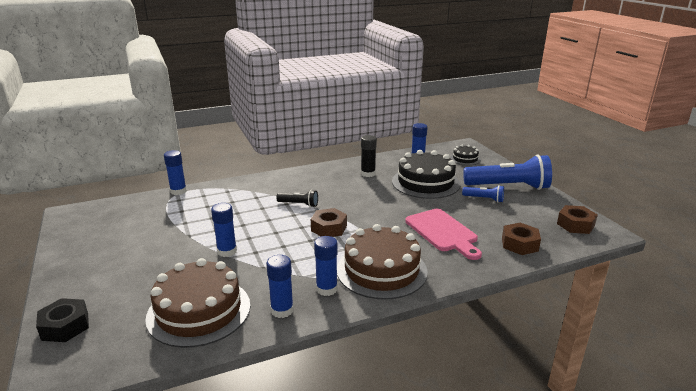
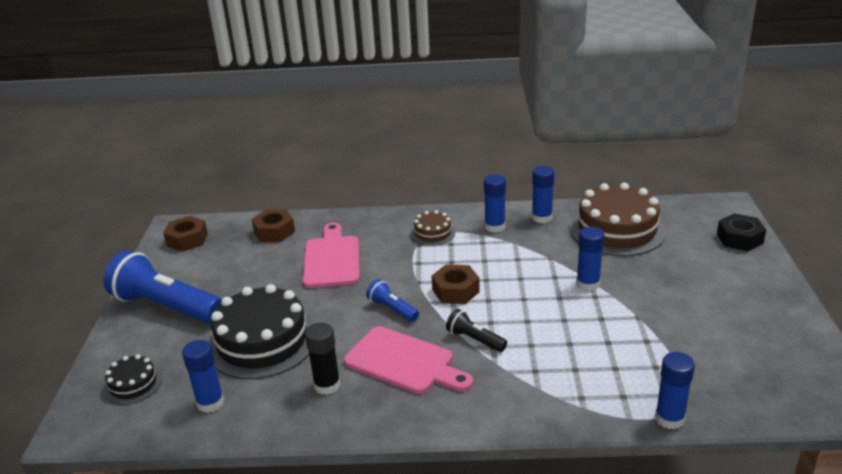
camera: 155 degrees left, 5 degrees up
(334, 188) = (404, 362): none -> pink cutting board
(381, 270) = (432, 233): brown cake -> brown cake, size x0.49
(484, 199) = (226, 293): blue flashlight -> blue flashlight (392, 309)

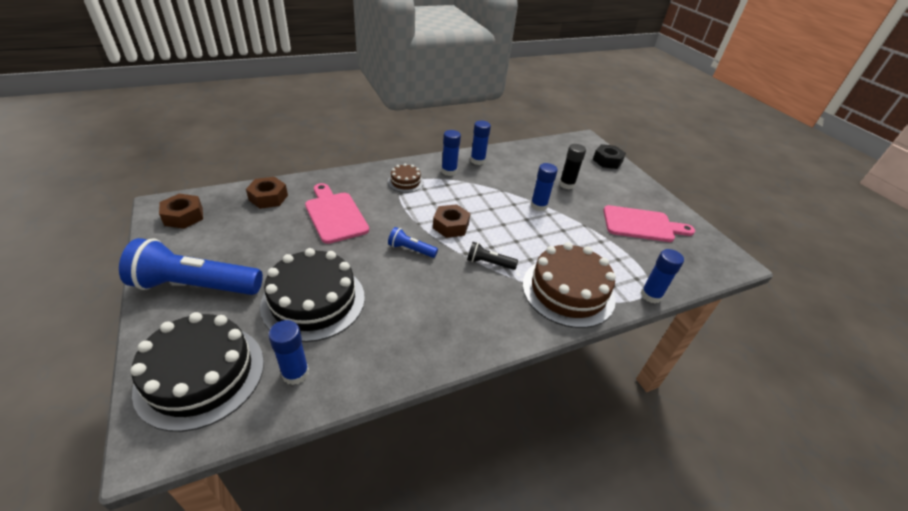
camera: 30 degrees left, 10 degrees up
(133, 384) = (201, 374): black cake -> black cake, size x2.05
(327, 385) = (395, 328): black glue stick -> black glue stick (566, 184)
(404, 362) = (447, 293): pink cutting board -> pink cutting board (642, 225)
(617, 230) = (532, 164): brown cake -> brown cake (568, 291)

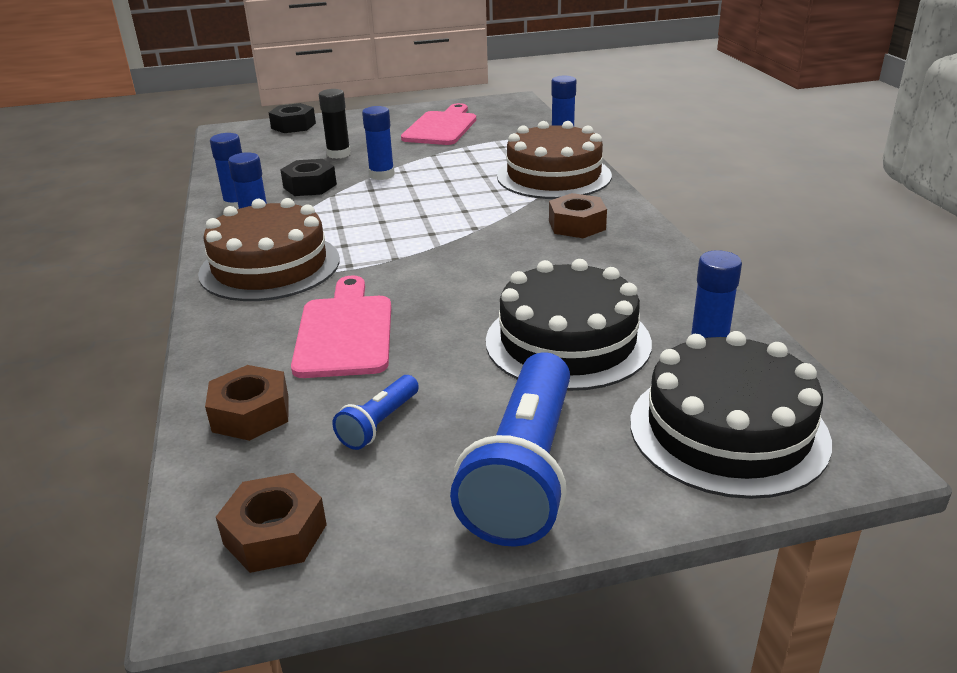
camera: 75 degrees left, 10 degrees down
(335, 215) = (345, 332): pink cutting board -> pink cutting board turned 105 degrees clockwise
(405, 182) = (270, 266): brown cake -> brown cake, size x2.05
(411, 250) = (459, 265): blue flashlight -> blue flashlight (379, 424)
(450, 226) = (409, 234): brown nut -> brown nut (577, 225)
(489, 263) = (498, 214): black flashlight -> none
(511, 180) = (310, 186): none -> black nut

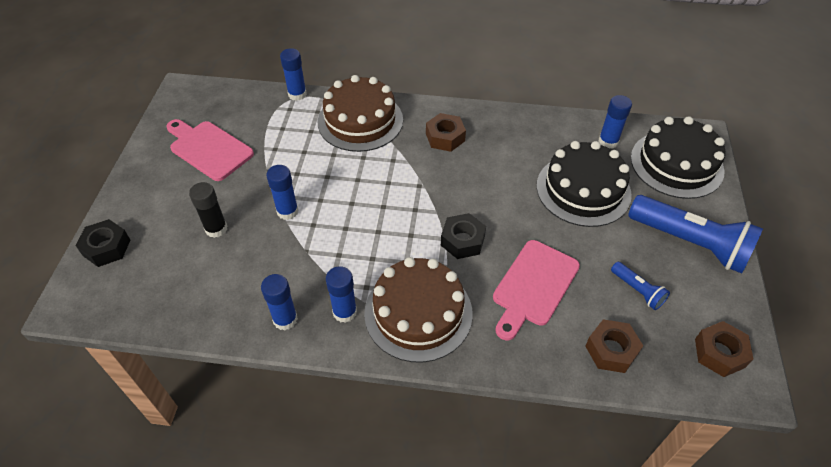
camera: 70 degrees left, 20 degrees up
(310, 186) = (277, 262): black nut -> black nut (462, 241)
(345, 332) = (533, 286): pink cutting board -> pink cutting board turned 75 degrees counterclockwise

